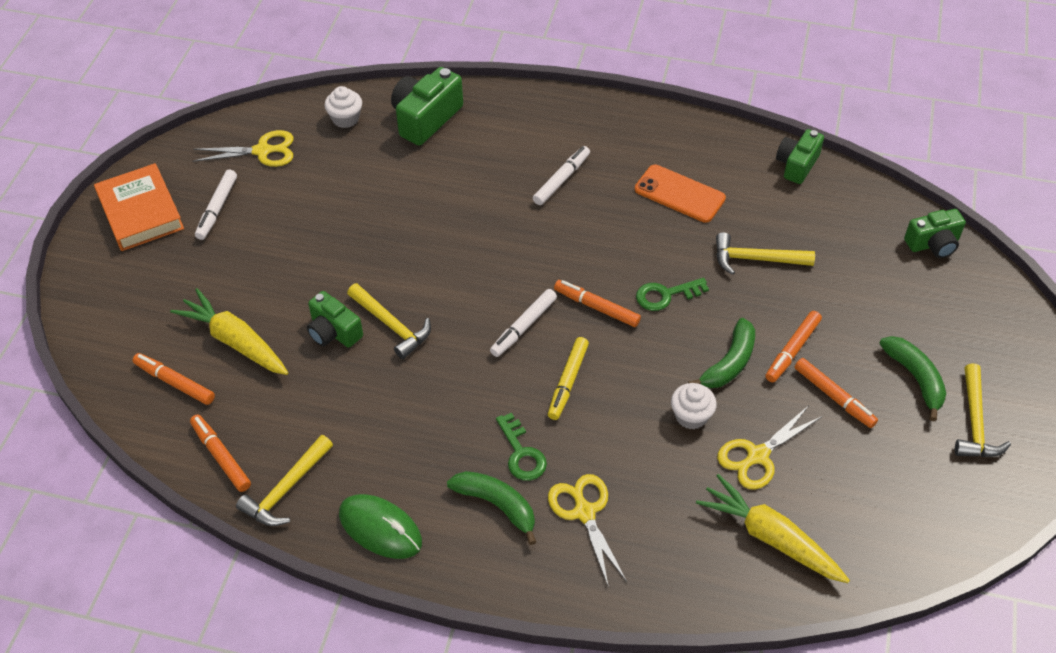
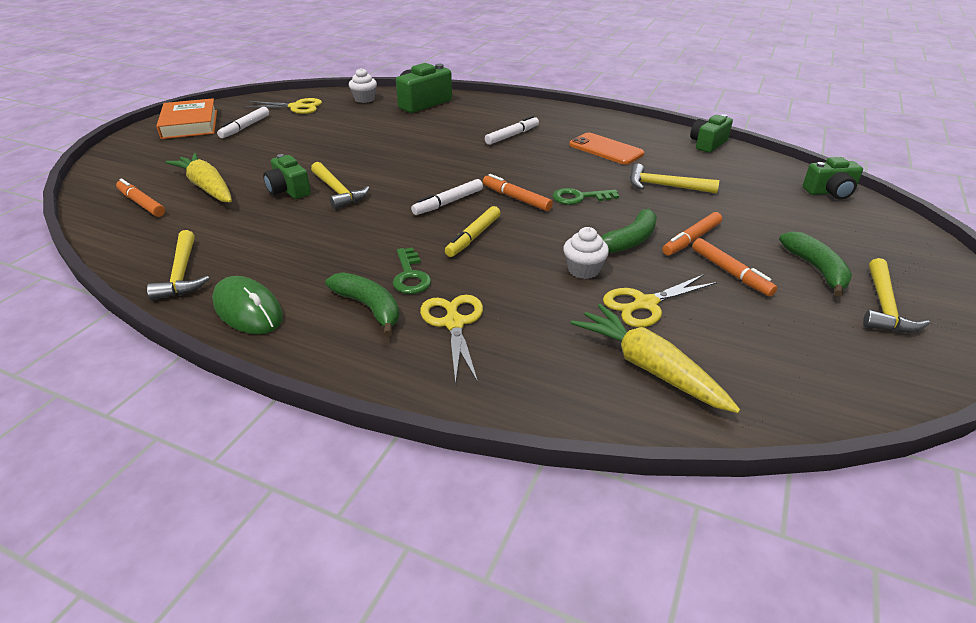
camera: 10 degrees right, 15 degrees down
(221, 456) = (142, 248): orange marker -> none
(286, 489) = (182, 274): yellow hammer -> yellow hammer turned 60 degrees counterclockwise

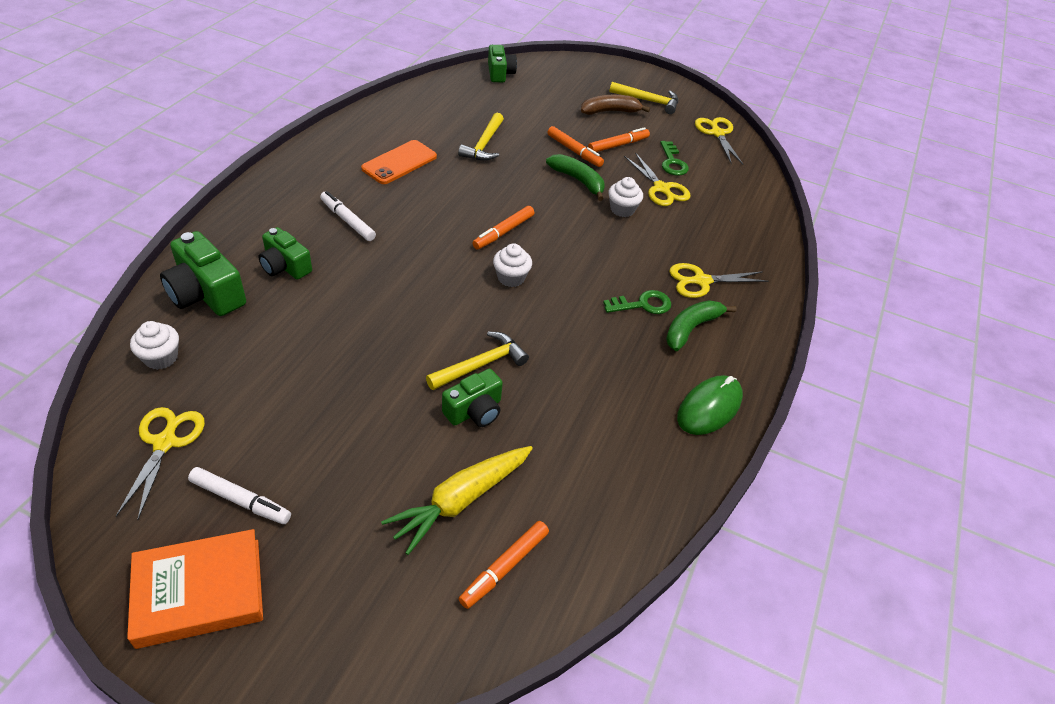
camera: 95 degrees left, 10 degrees up
(182, 274) = (661, 474): yellow hammer -> none
(448, 203) = (511, 277): white marker -> white cupcake
(473, 237) = (576, 264): yellow marker -> none
(579, 197) = (503, 194): green key -> green key (672, 162)
(649, 368) = (727, 200): yellow carrot -> none
(708, 144) = (398, 103): green camera -> green camera (285, 266)
(816, 269) = (610, 111): green banana -> brown banana
(849, 378) = (717, 133): none -> yellow scissors

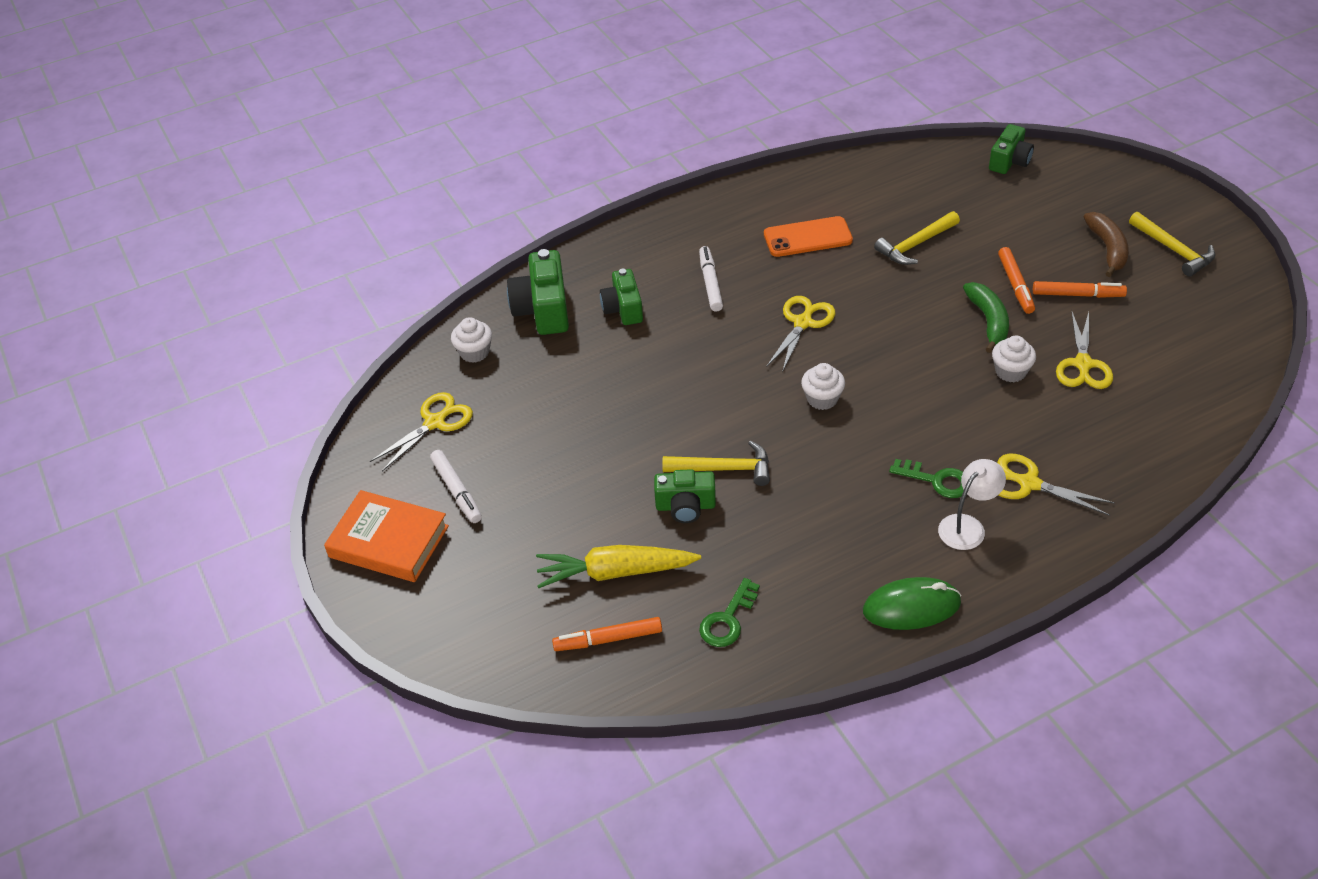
camera: 45 degrees right, 0 degrees up
(503, 232) = (854, 349): orange marker -> none
(610, 111) = (1107, 249): brown banana -> brown banana turned 60 degrees clockwise
(672, 162) = (1129, 337): green key -> green key (727, 619)
(691, 328) = (967, 526): green banana -> white lamp
(717, 133) = (1230, 321): yellow scissors -> yellow scissors (803, 323)

